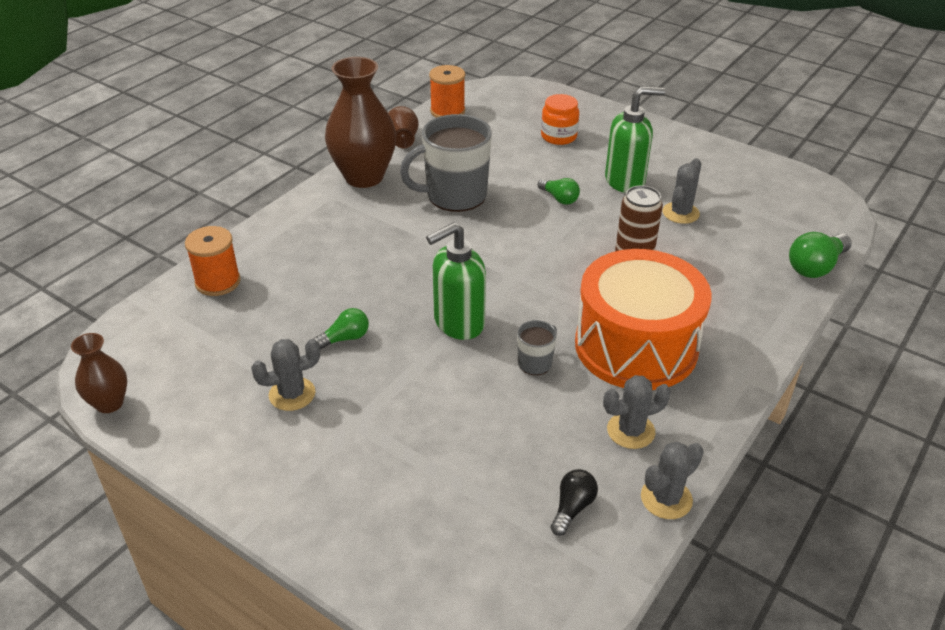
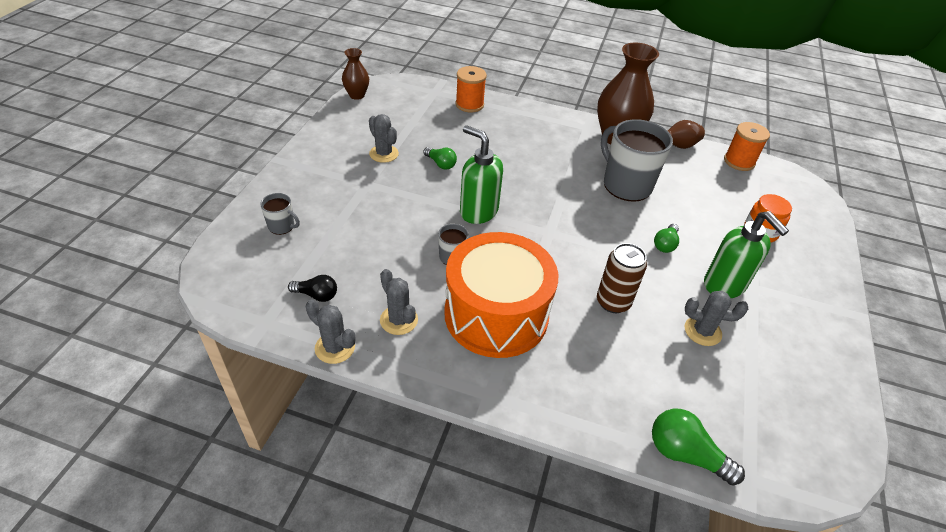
camera: 70 degrees right, 5 degrees up
(418, 537) = (282, 226): none -> grey mug

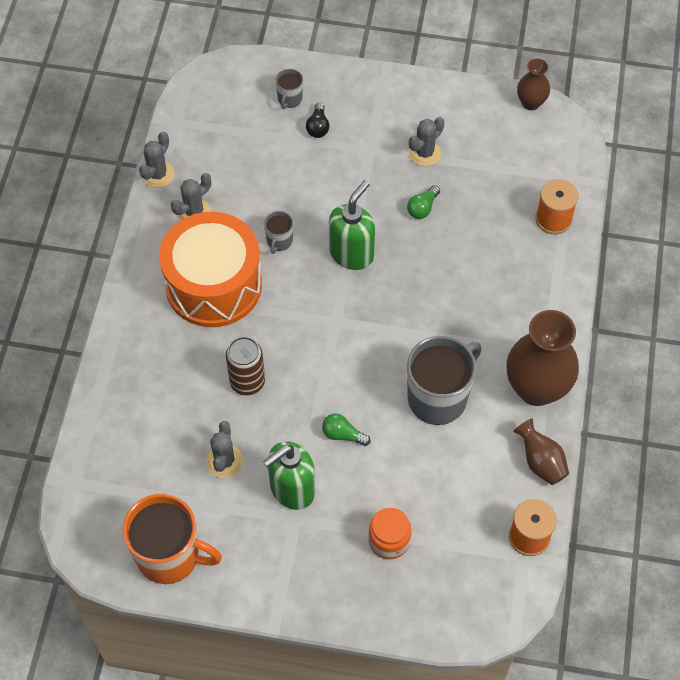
camera: 85 degrees right, 15 degrees up
(316, 295) = (211, 147): black light bulb -> black light bulb (318, 127)
(685, 454) = (89, 434): green light bulb -> none
(816, 389) = (169, 555): none -> orange mug

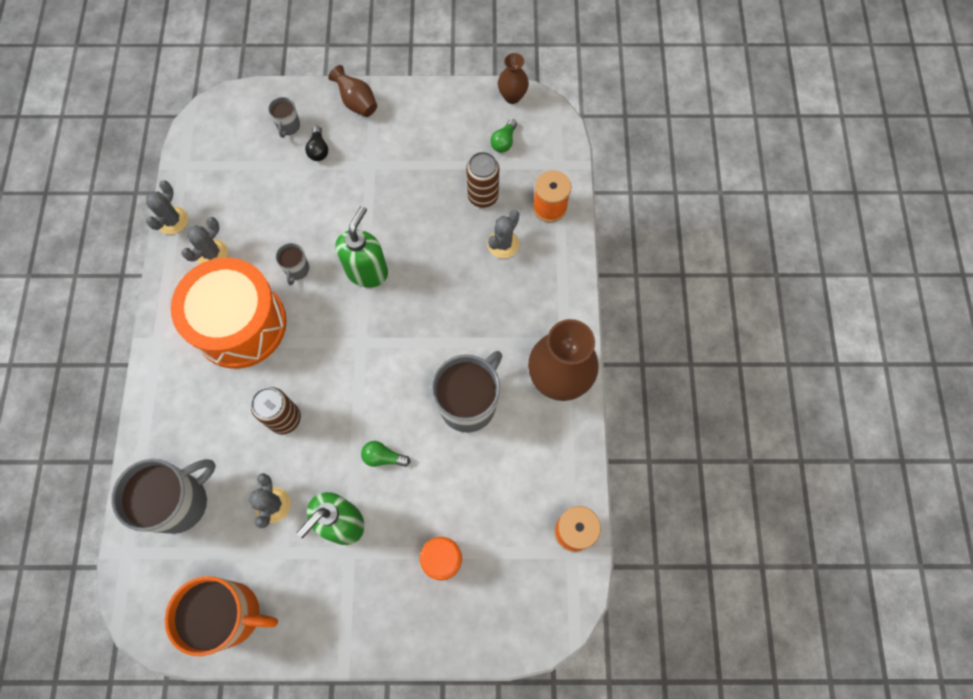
camera: 10 degrees left, 10 degrees up
(132, 443) = (180, 502): none -> grey mug
(423, 208) = (427, 215): green light bulb -> green light bulb (504, 141)
(424, 153) = (421, 160): grey cactus -> grey cactus (503, 244)
(484, 198) = (483, 196): none -> brown can
(540, 461) = (573, 452): brown vase -> brown vase (357, 102)

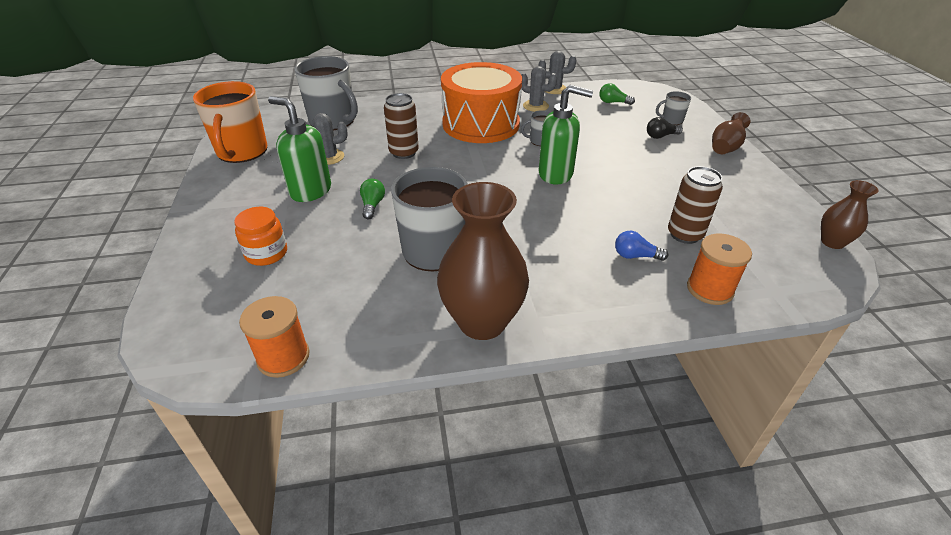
camera: 80 degrees right, 30 degrees down
(503, 244) = (635, 256): grey cactus -> blue light bulb
(504, 141) = (767, 242): green light bulb -> green light bulb (613, 102)

